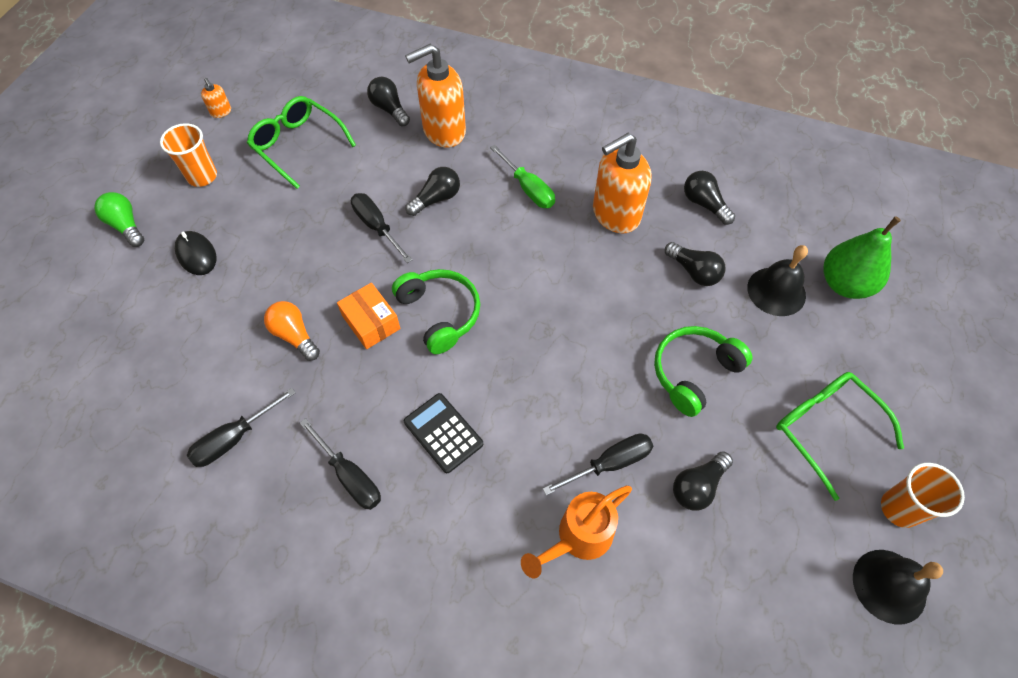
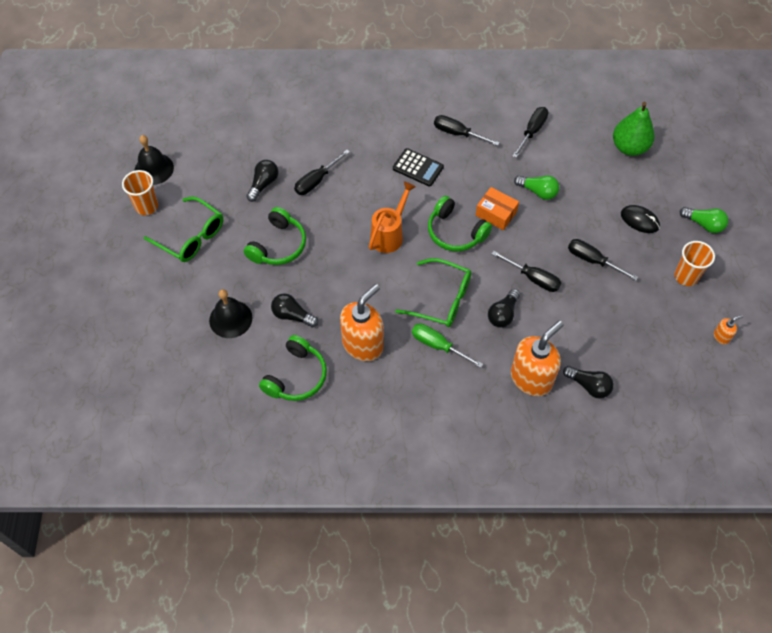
camera: 160 degrees right, 0 degrees up
(221, 112) = (721, 336): orange soap dispenser -> orange soap dispenser turned 120 degrees clockwise
(292, 225) = (593, 260): none -> black screwdriver
(294, 335) = (538, 192): orange light bulb -> green light bulb
(298, 146) = (636, 326): green glasses -> green glasses (440, 299)
(578, 538) = (323, 142): orange watering can -> orange watering can (389, 235)
(704, 204) = (296, 376): black light bulb -> green headphones
(844, 284) = (181, 340): green pear -> green pear (629, 147)

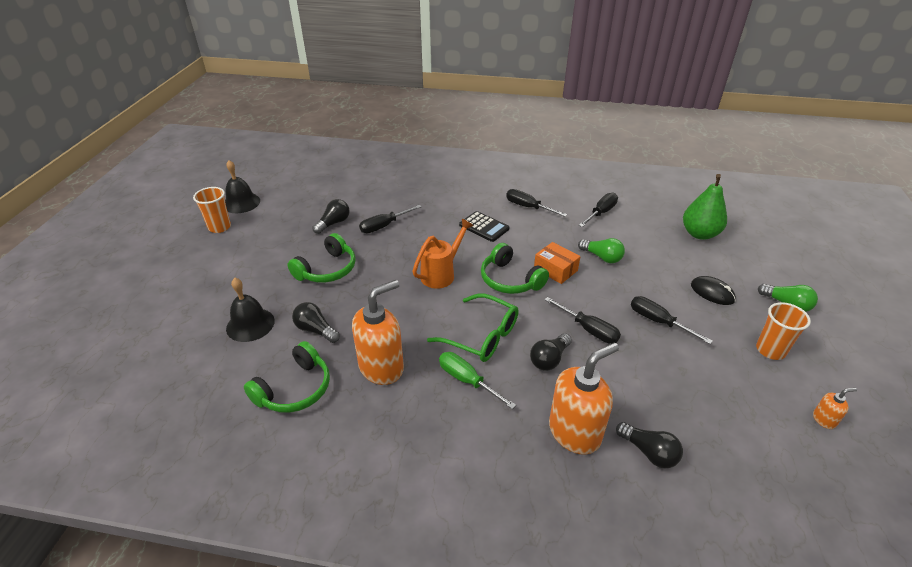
camera: 10 degrees right, 20 degrees down
(190, 236) = (247, 253): green glasses -> none

